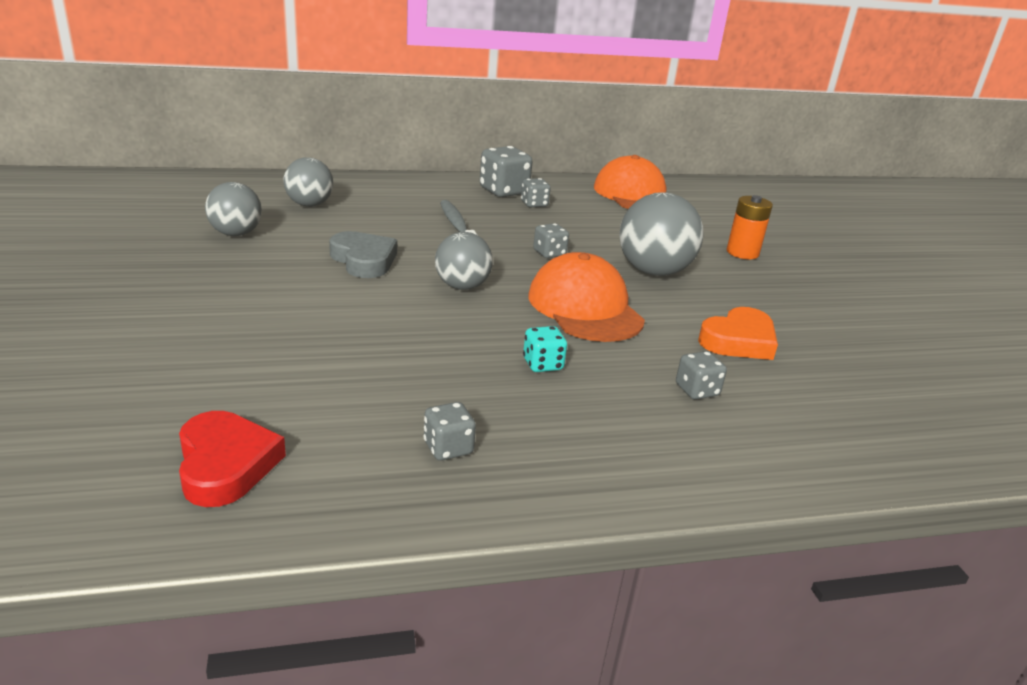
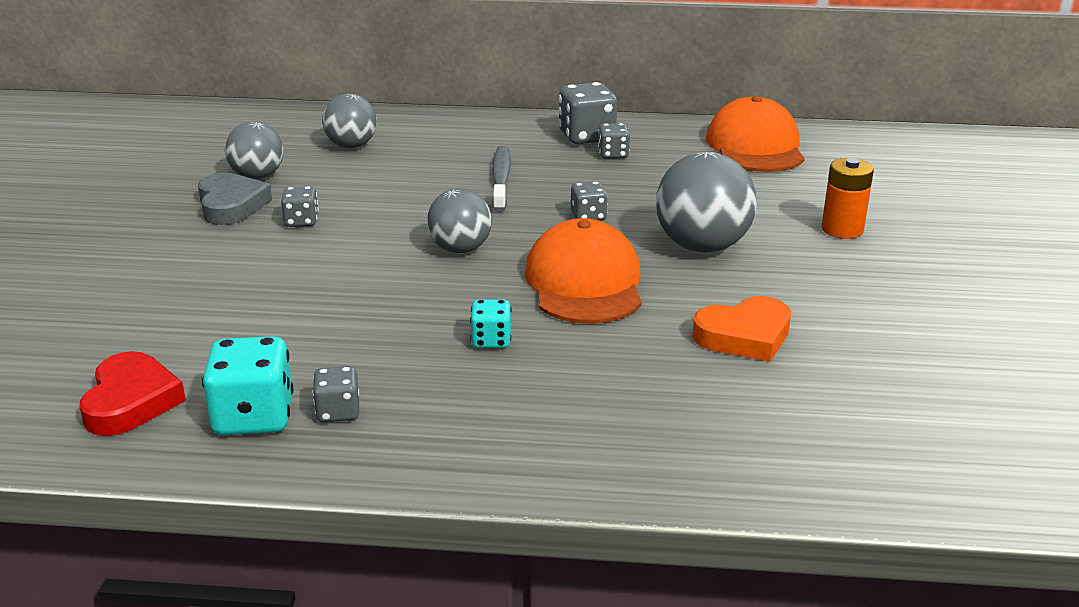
camera: 20 degrees right, 0 degrees up
(364, 260) = (372, 213): grey heart -> grey heart (231, 205)
(367, 464) = (253, 417): none -> turquoise dice
(697, 390) = (646, 385): grey dice -> grey dice (301, 221)

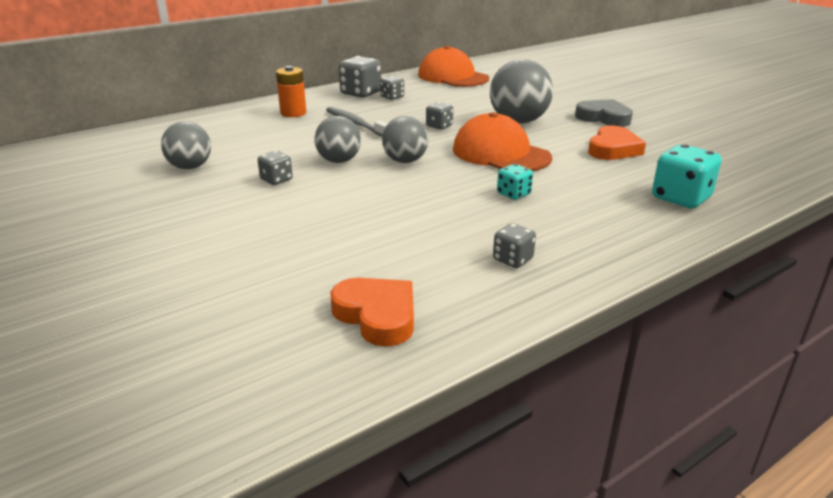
camera: 40 degrees left, 0 degrees up
(131, 401) = (377, 315): red heart -> orange heart
(231, 205) = (205, 187): grey heart -> grey heart (603, 118)
(253, 417) = (473, 285): turquoise dice -> turquoise dice (680, 198)
(351, 146) = (224, 134): grey ball -> grey ball (339, 161)
(842, 230) = (559, 97): orange battery -> orange battery (293, 113)

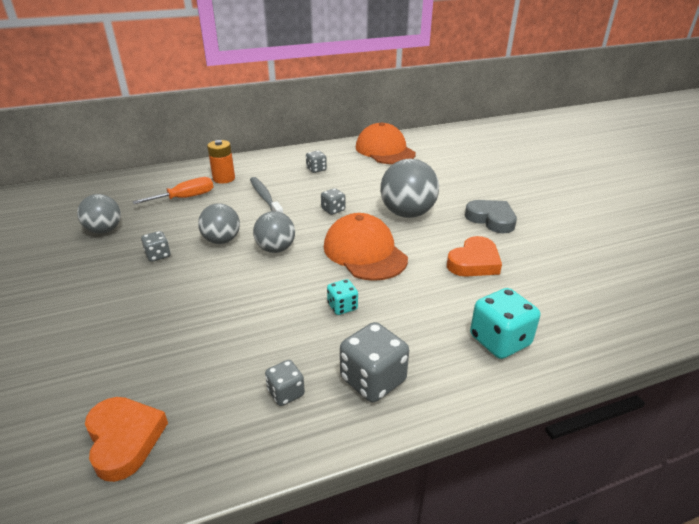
camera: 15 degrees right, 5 degrees up
(263, 132) = (185, 198): none -> orange screwdriver
(361, 93) = (293, 162): grey dice -> grey dice (373, 380)

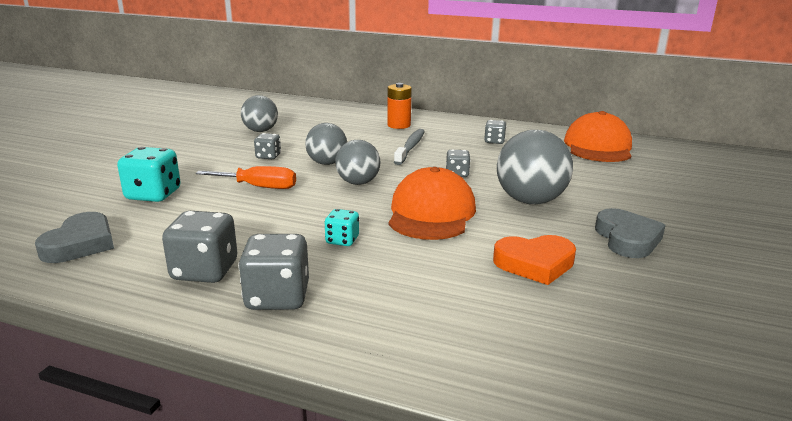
camera: 40 degrees right, 10 degrees down
(124, 439) = (80, 244): orange heart -> grey heart
(185, 198) = (347, 129): orange screwdriver -> orange screwdriver (259, 187)
(286, 393) = (205, 271): grey dice -> grey dice, size x1.76
(499, 341) = (444, 332): turquoise dice -> turquoise dice (153, 195)

